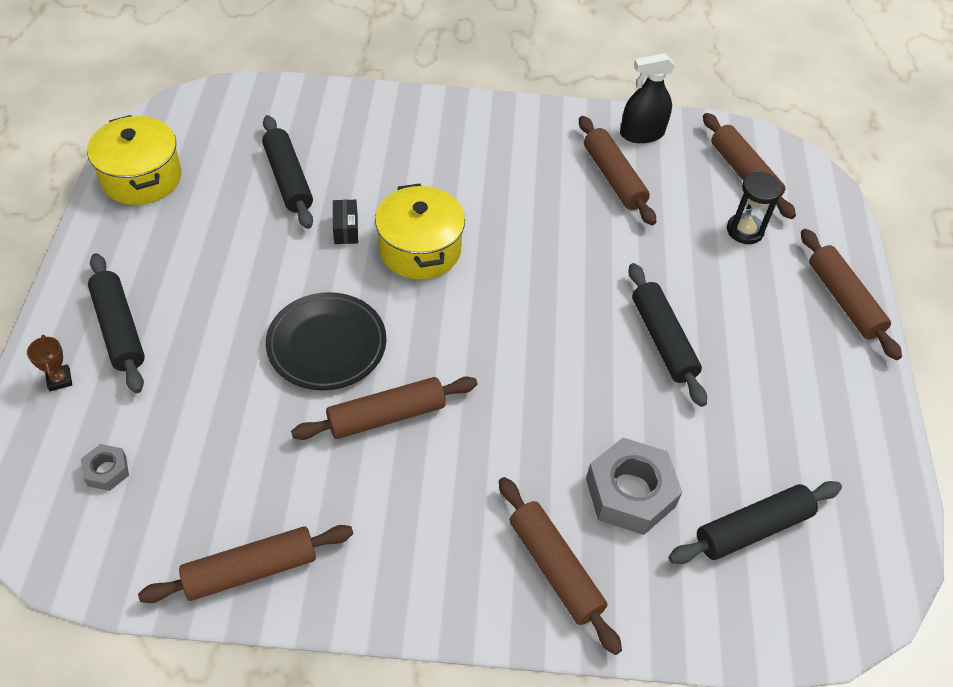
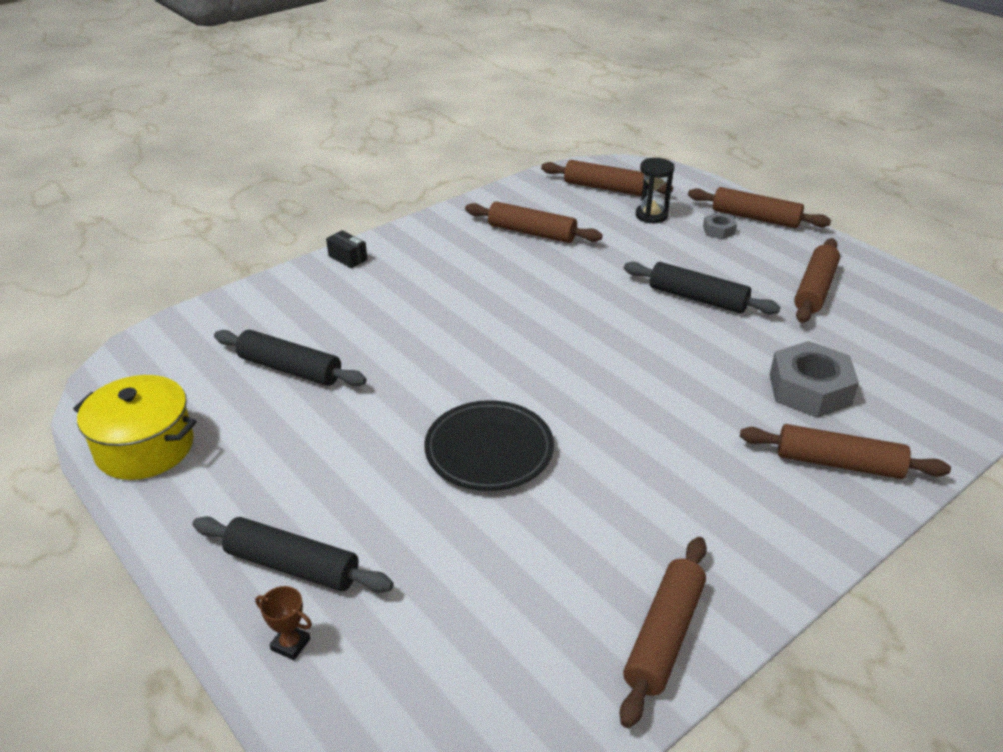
camera: 40 degrees left, 15 degrees down
(107, 471) = (442, 673): grey nut -> grey nut (719, 230)
(346, 229) = (389, 371): black box -> black box (348, 258)
(386, 416) = (601, 461): brown rolling pin -> brown rolling pin (814, 289)
(420, 249) = (465, 348): yellow pot -> none
(642, 134) = (512, 200): black spray bottle -> none
(752, 528) = (894, 358): black rolling pin -> none

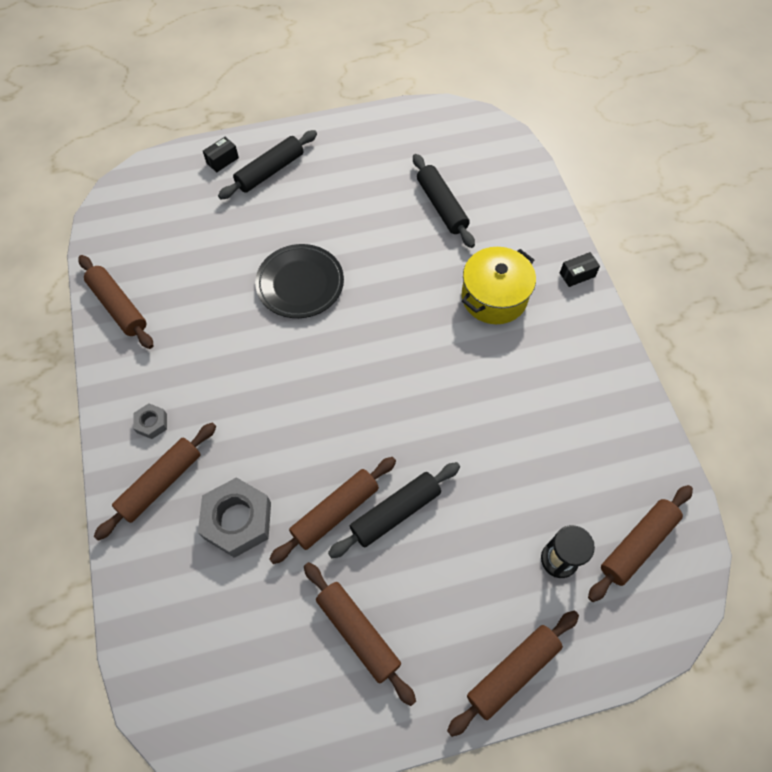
camera: 115 degrees right, 25 degrees up
(145, 447) = (400, 128): yellow pot -> yellow pot (494, 297)
(290, 369) = (442, 206): black rolling pin -> black rolling pin turned 75 degrees counterclockwise
(290, 644) = (222, 160): brown trophy -> black box
(531, 233) = (566, 428): brown rolling pin -> brown rolling pin (335, 512)
(719, 230) = (502, 611): grey nut -> grey nut (152, 423)

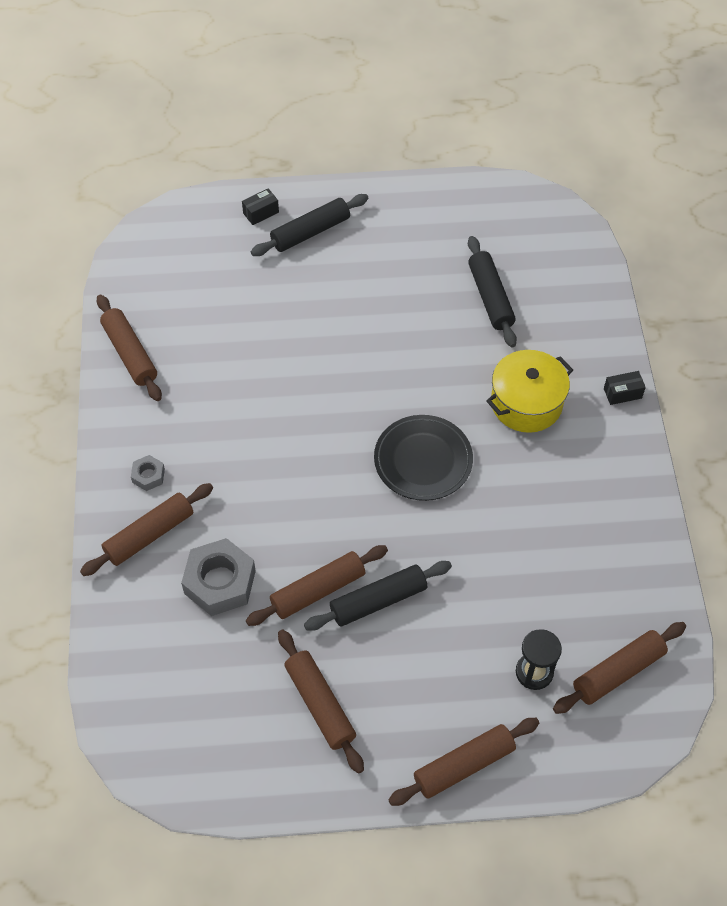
camera: 10 degrees right, 5 degrees down
(300, 284) = (322, 358): black plate -> black plate (423, 461)

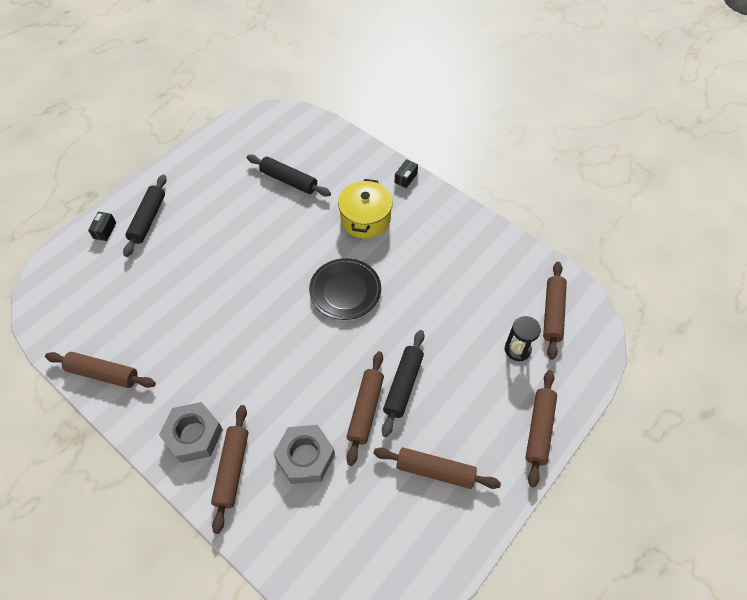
camera: 45 degrees left, 0 degrees up
(148, 476) = (193, 435): grey nut -> grey nut, size x2.03

